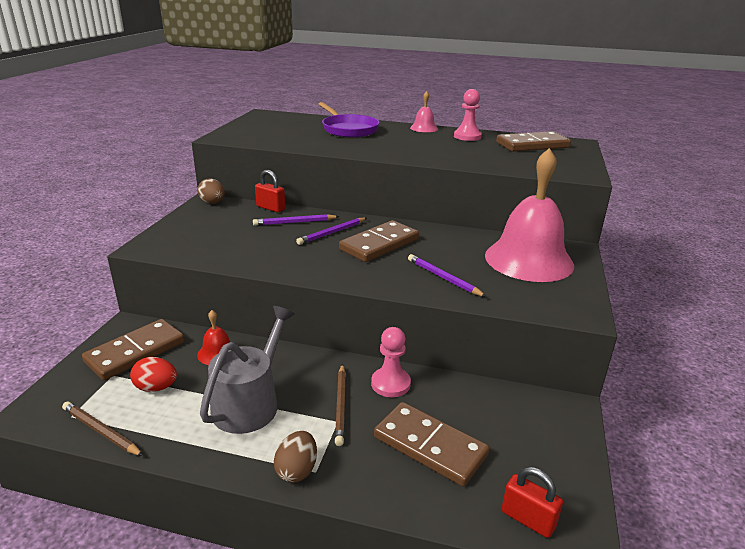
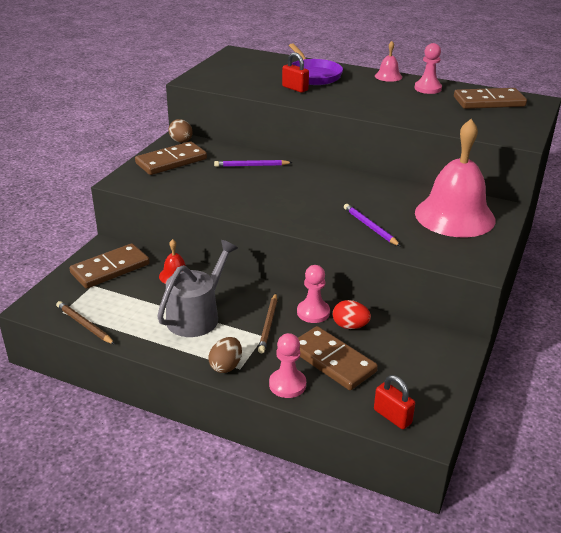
camera: 10 degrees right, 5 degrees up
(156, 387) = (125, 298): red egg -> red egg (350, 326)
(270, 208) = (232, 150): red padlock -> red padlock (295, 88)
(332, 233) = (283, 178): purple pencil -> none
(379, 244) = (322, 192): brown domino -> brown domino (171, 161)
(382, 488) = (287, 384): none -> pink pawn

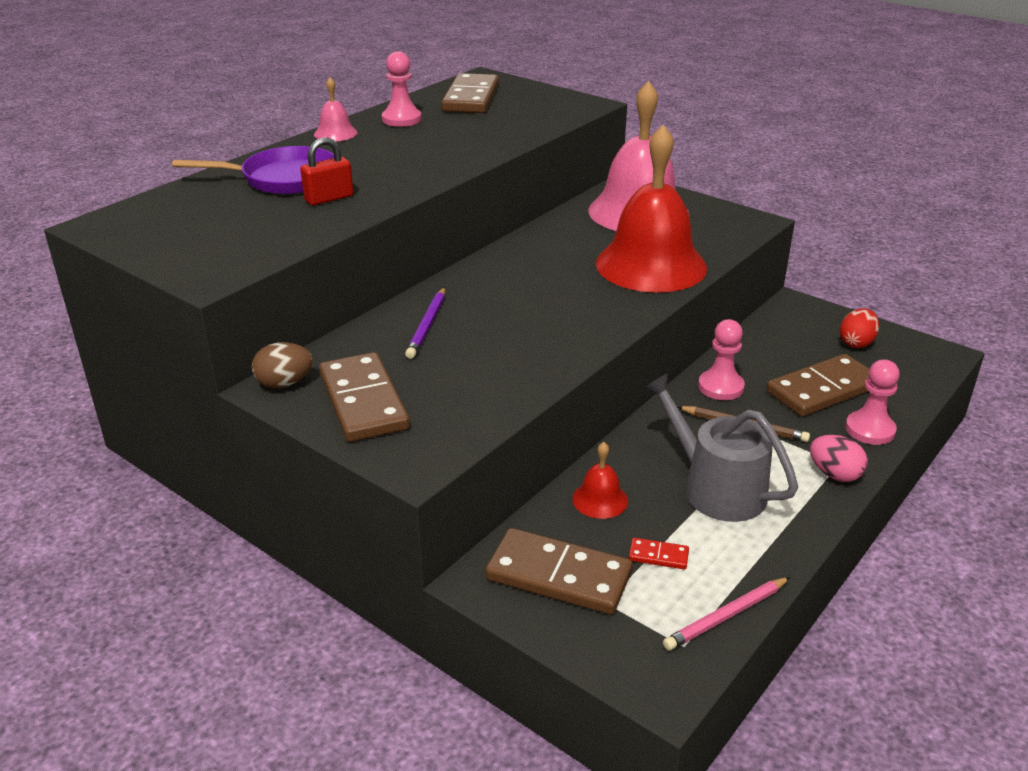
camera: 75 degrees left, 0 degrees up
(84, 325) = (726, 616): brown pencil -> pink pencil
(110, 269) = (559, 575): brown domino -> brown domino turned 45 degrees counterclockwise
(130, 299) = (658, 556): none -> red domino
(226, 366) = (834, 474): brown egg -> pink egg
(350, 326) = (753, 365): red egg -> red egg (856, 343)
(370, 227) = (651, 265): purple pencil -> red bell
(392, 416) = (919, 368): red padlock -> none

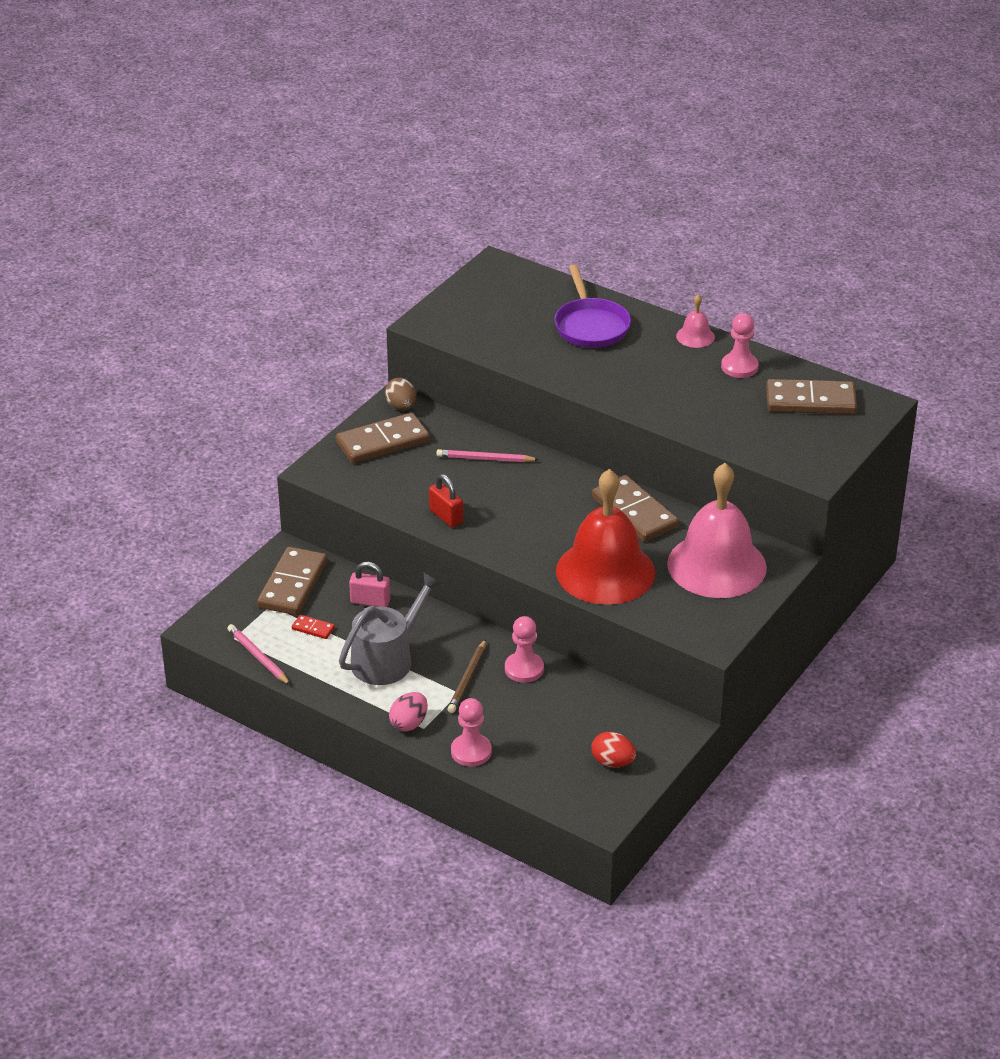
camera: 85 degrees right, 5 degrees up
(329, 198) = (557, 352): red padlock -> red padlock (446, 516)
(427, 325) = (485, 459): purple pencil -> pink pencil
(600, 499) = (370, 601): red bell -> pink padlock
(658, 556) = (313, 628): red domino -> red domino turned 75 degrees counterclockwise
(823, 390) = (528, 730): brown domino -> brown domino (634, 512)

